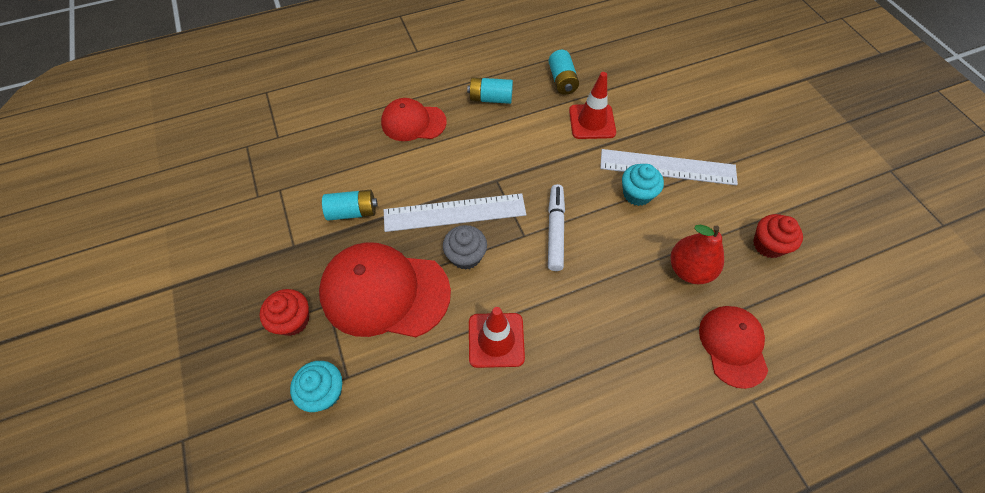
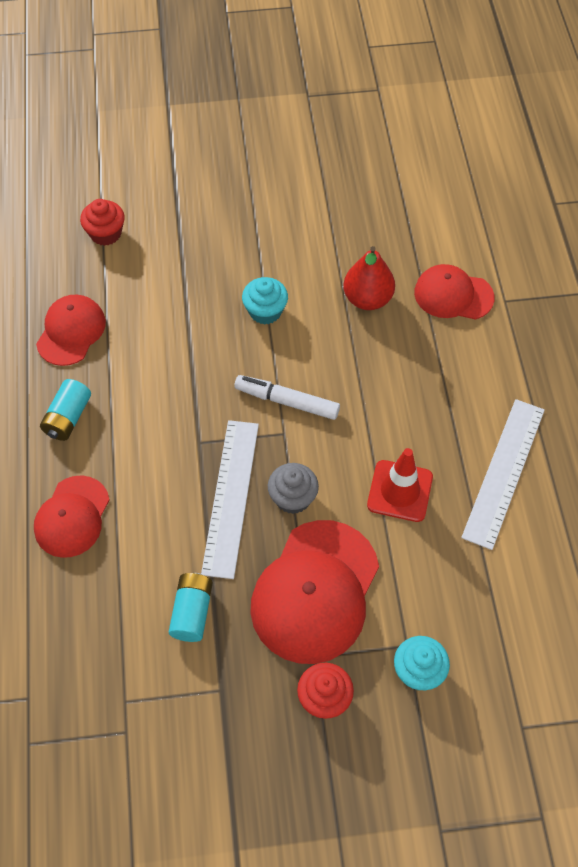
camera: 75 degrees left, 0 degrees up
(562, 81) = (71, 331): turquoise battery -> red cap
(592, 122) = (149, 321): red traffic cone -> none
(667, 167) = (240, 272): white ruler -> white ruler (504, 472)
(768, 245) = (359, 225): red cupcake -> red cupcake (106, 233)

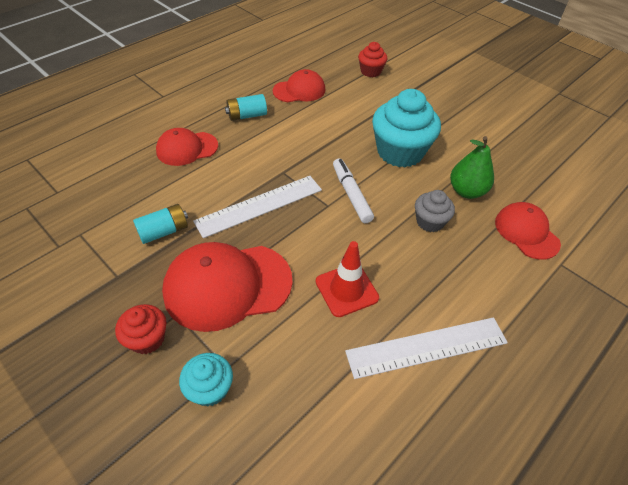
camera: 50 degrees right, 10 degrees down
(265, 311) = (400, 152): turquoise cupcake -> turquoise cupcake, size x1.91
(293, 498) = (286, 235): grey cupcake -> grey cupcake (430, 222)
(367, 299) = (466, 191): red pear -> green pear

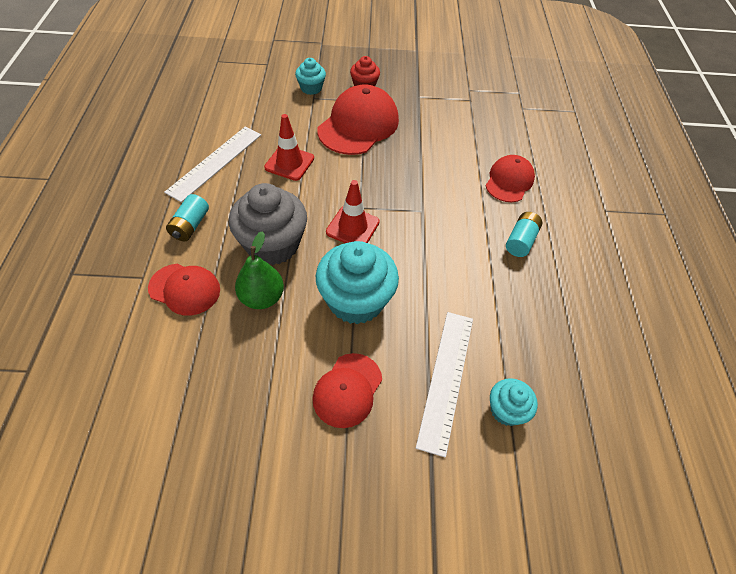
camera: 135 degrees right, 5 degrees up
(164, 231) = (432, 127): turquoise battery -> turquoise battery (190, 225)
(259, 205) = (403, 176): white ruler -> white ruler (446, 379)
(299, 90) = (528, 309): red cap -> red cap (347, 390)
(351, 194) = (352, 227): white marker -> red traffic cone
(370, 71) = (506, 410): red cupcake -> turquoise cupcake
(430, 222) = (272, 245): grey cupcake -> grey cupcake, size x1.91

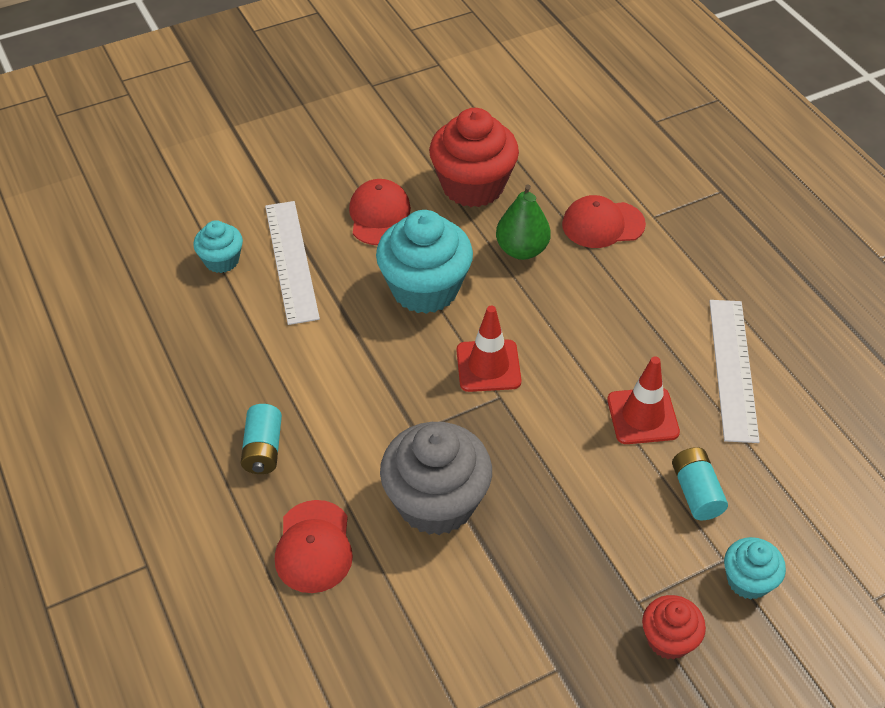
camera: 155 degrees right, 5 degrees down
(190, 225) = (668, 282): turquoise battery -> turquoise battery (696, 492)
(247, 381) = (473, 186): none -> red cupcake
(272, 245) = (561, 303): grey cupcake -> grey cupcake (436, 502)
(358, 125) = (607, 538): red cap -> none

